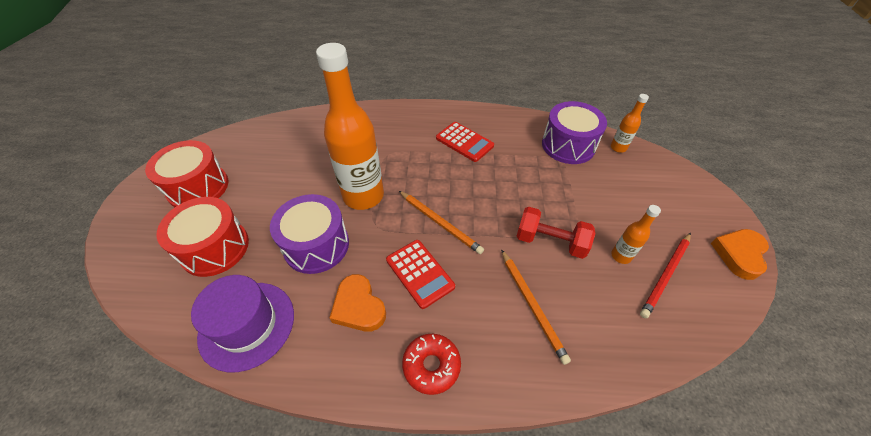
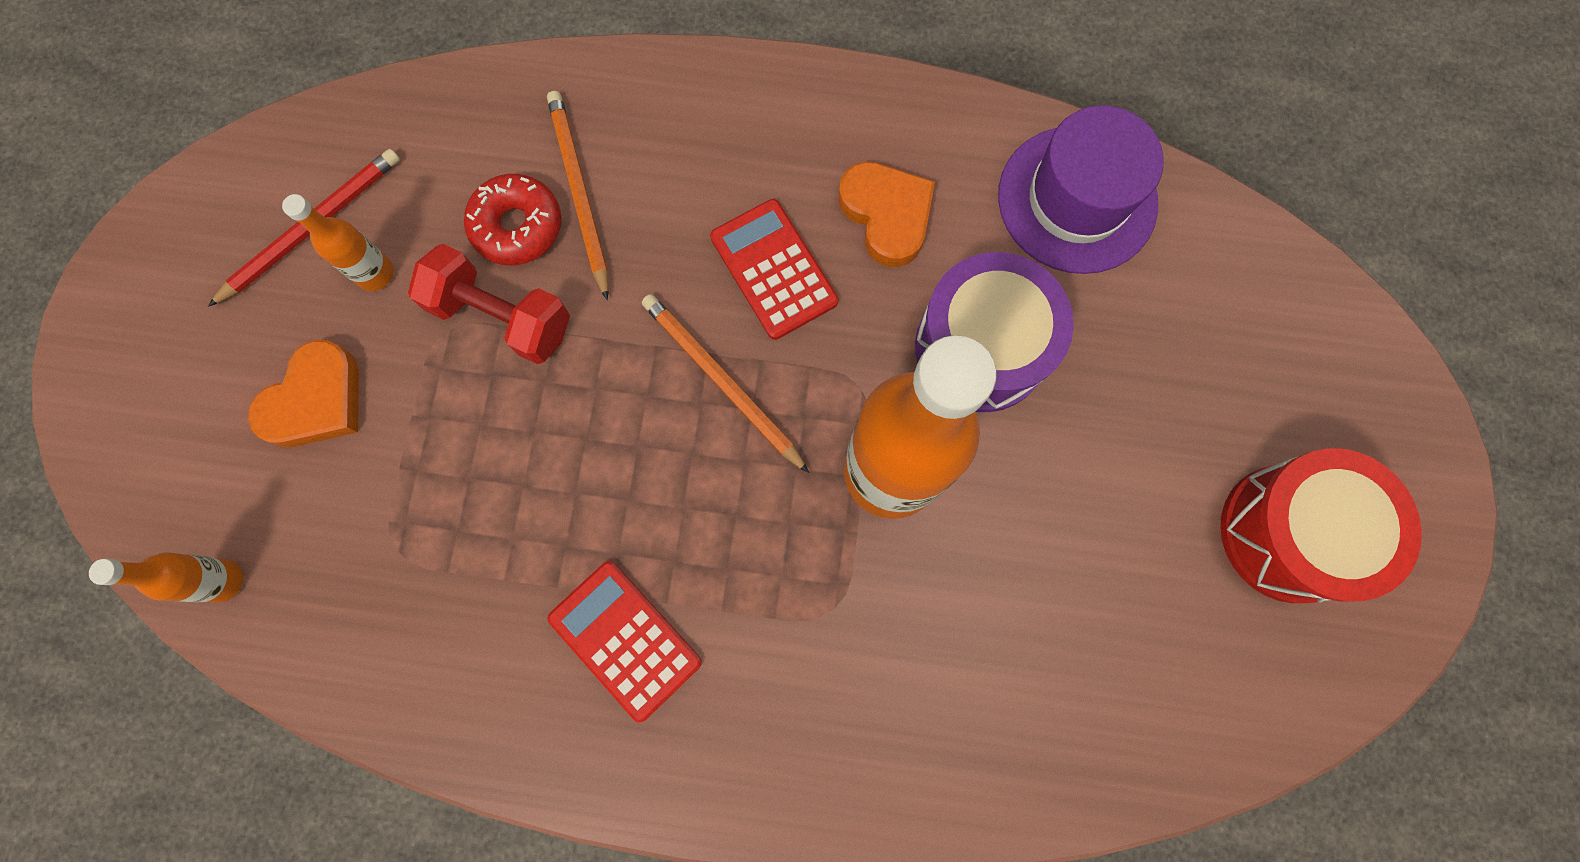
camera: 175 degrees left, 25 degrees up
(215, 248) = (1188, 359): red drum -> none
(431, 365) = (766, 113): red donut -> red donut (517, 226)
(568, 145) = (351, 602): purple drum -> none
(739, 254) = (143, 257): orange heart -> orange heart (316, 401)

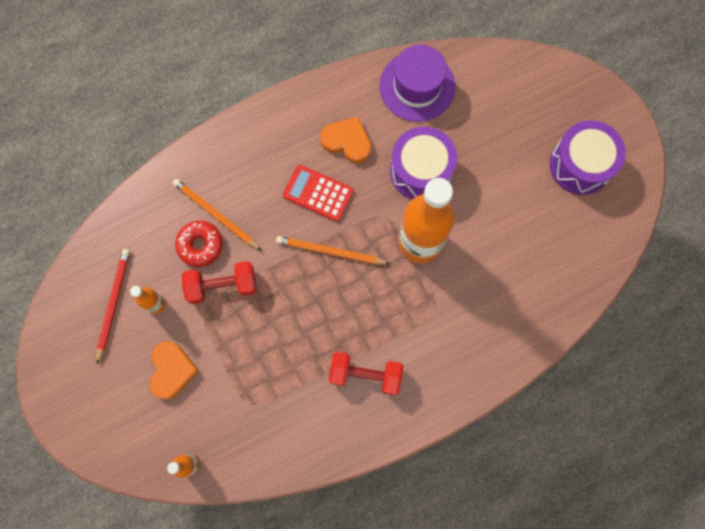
camera: 35 degrees left, 0 degrees up
(625, 640) = (365, 374): red calculator -> red dumbbell
(1289, 533) = (580, 165): red drum -> purple drum

